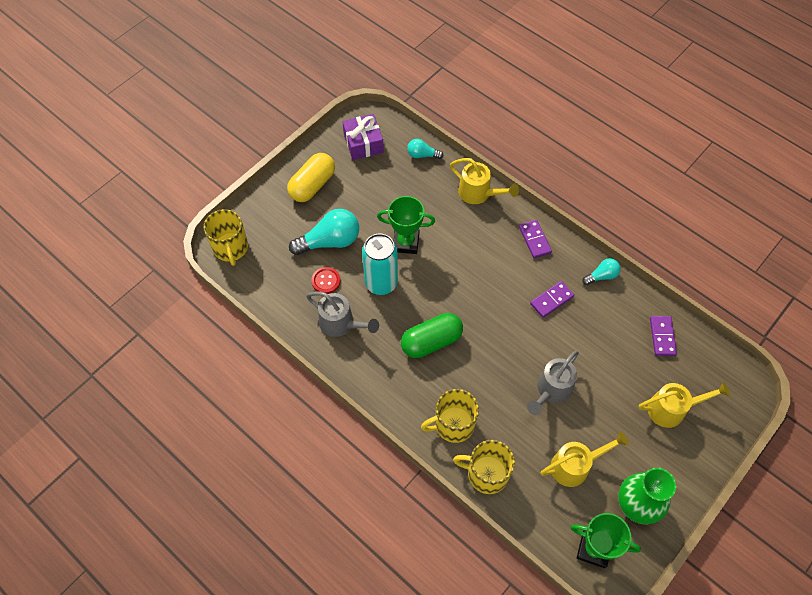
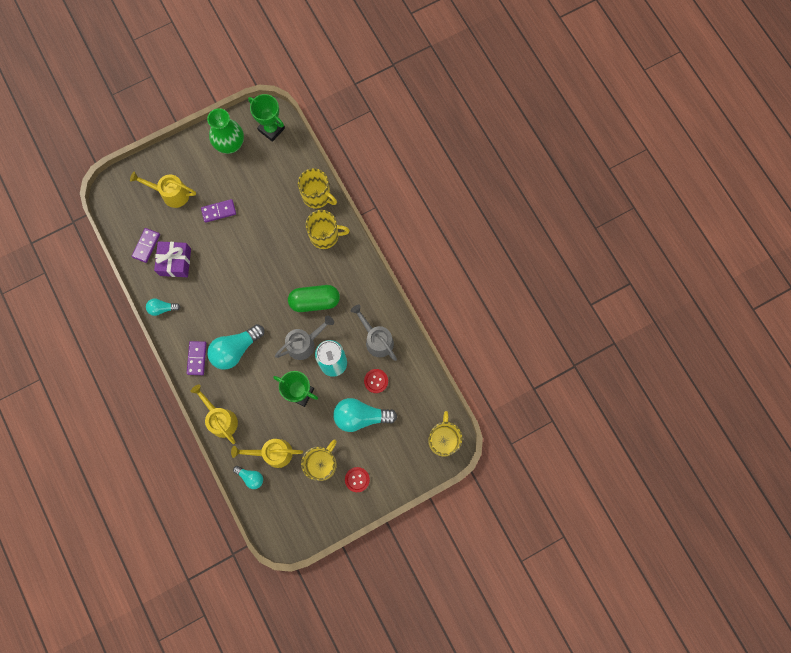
camera: 160 degrees left, 15 degrees up
(312, 185) = (357, 479): yellow capsule -> red button
(355, 187) = (322, 464): none -> yellow mug
(363, 143) = (297, 510): purple gift -> purple gift (175, 262)
(497, 261) = (235, 349): none -> turquoise light bulb
(551, 300) = (210, 302): purple domino -> purple domino (219, 211)
(551, 390) = (246, 235): grey watering can -> grey watering can (305, 343)
(575, 466) = (256, 181): yellow watering can -> yellow watering can (273, 453)

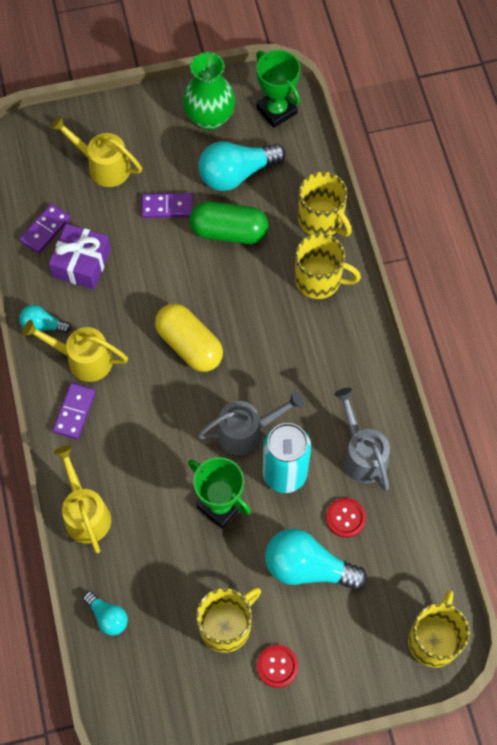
camera: 15 degrees right, 10 degrees down
(235, 349) = (137, 414): turquoise light bulb -> turquoise light bulb (236, 174)
(256, 298) = (189, 345): none -> yellow capsule
(273, 453) = (153, 588): yellow watering can -> yellow watering can (83, 359)
(315, 301) = (279, 372): green capsule -> green capsule (229, 232)

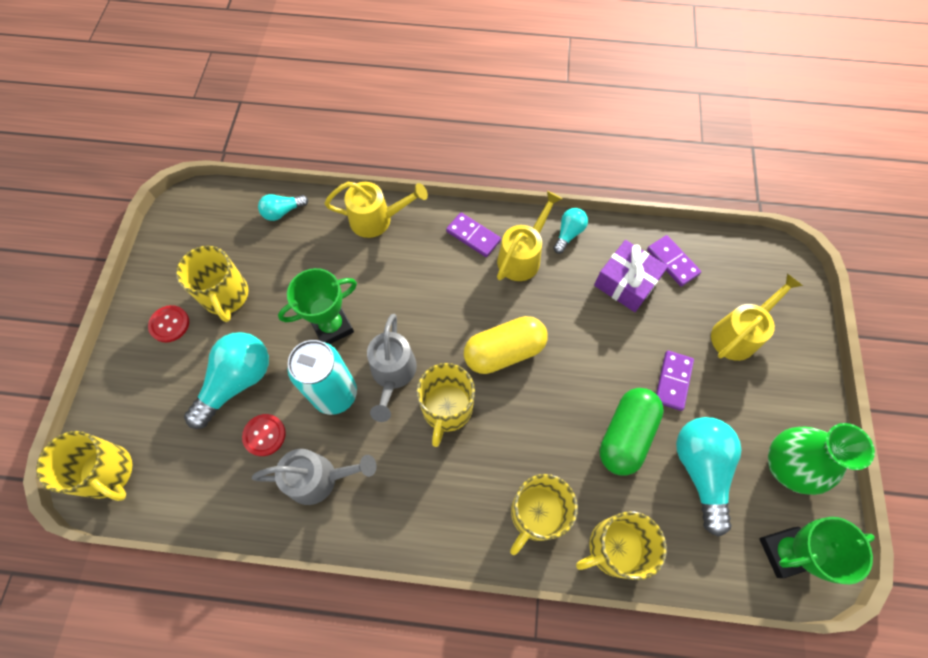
camera: 110 degrees right, 0 degrees up
(261, 375) = (446, 409): none -> yellow mug

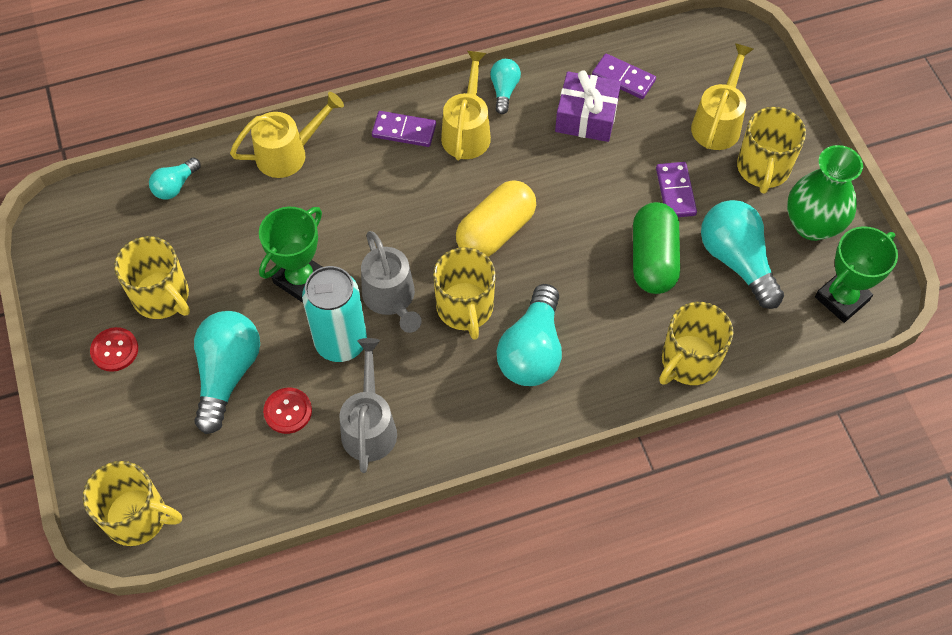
camera: 25 degrees left, 5 degrees down
(319, 478) = (369, 425): grey watering can -> grey watering can turned 60 degrees counterclockwise
(483, 473) = (532, 350): none -> turquoise light bulb
(536, 514) = (602, 364): yellow mug -> yellow mug (763, 169)

